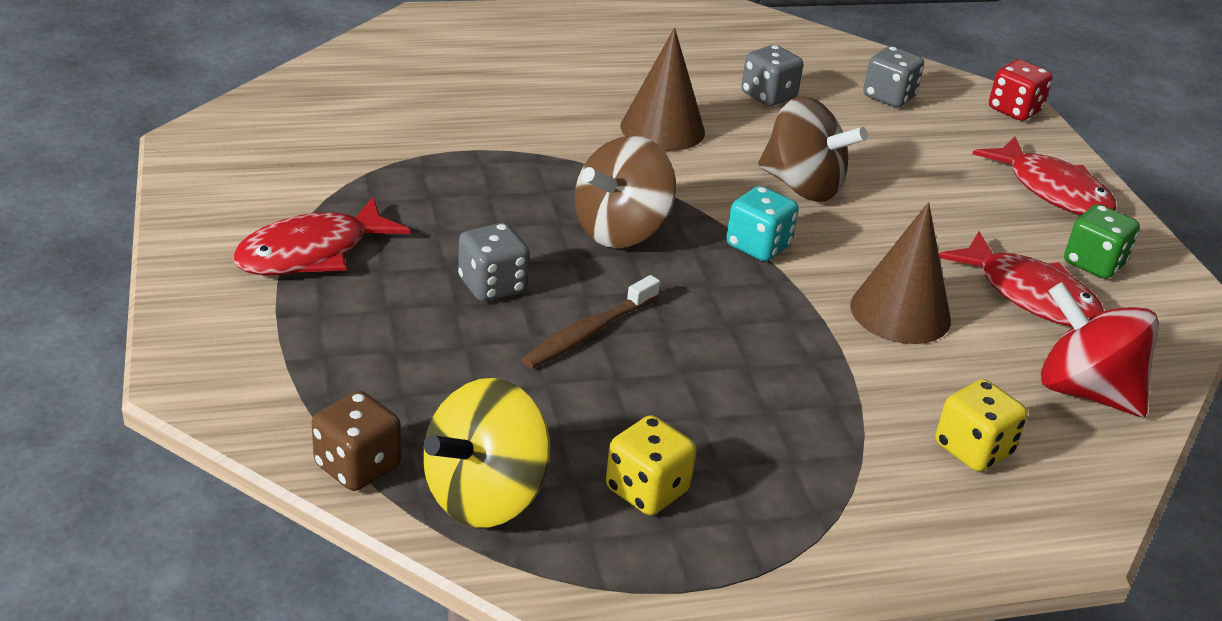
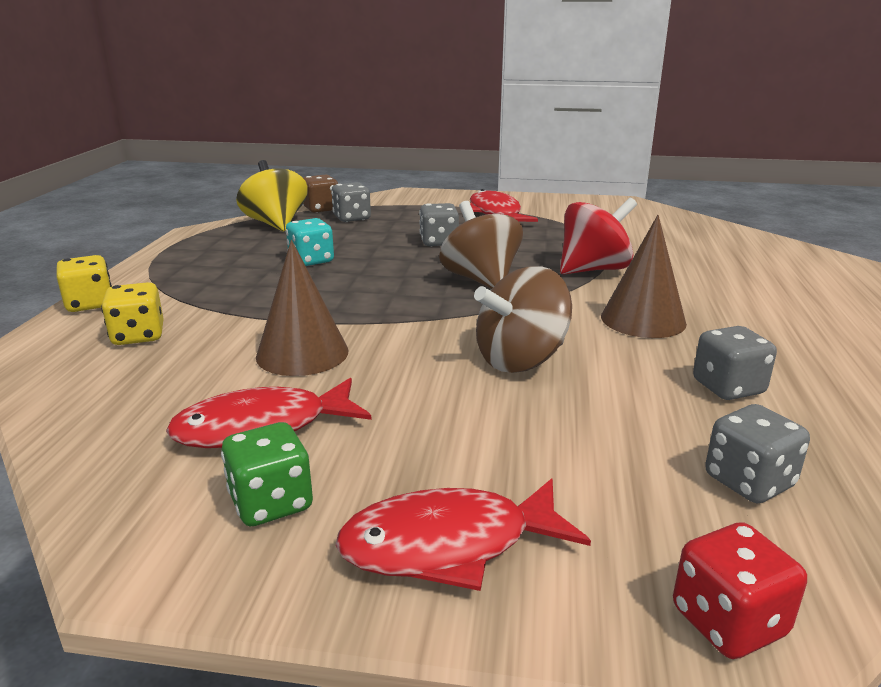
camera: 115 degrees right, 10 degrees down
(404, 407) = (352, 218): none -> grey dice
(588, 332) = (375, 256): brown toothbrush -> none
(647, 490) = (236, 250): yellow dice -> yellow dice (90, 304)
(758, 246) = (433, 320): turquoise dice -> turquoise dice (311, 260)
(1085, 391) = (119, 405): red spinning top -> red spinning top (594, 269)

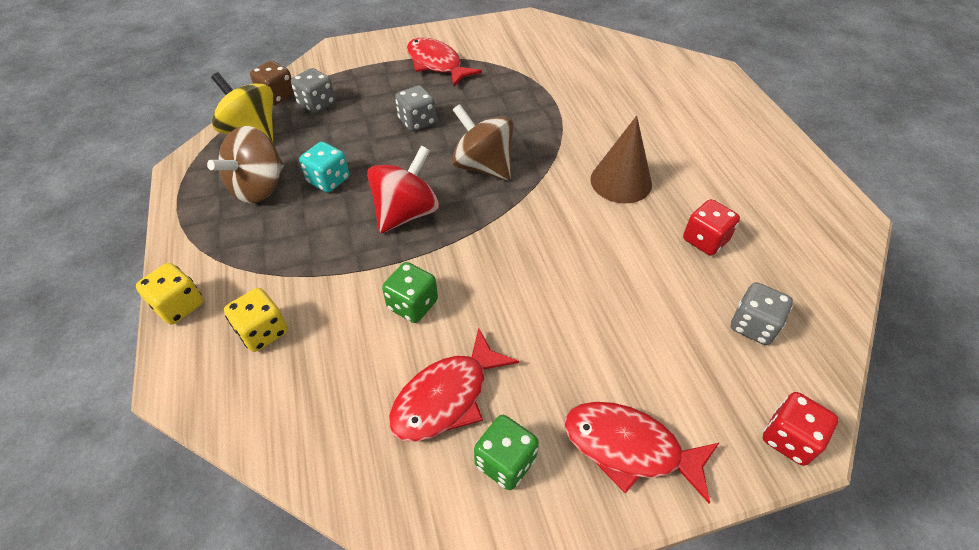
camera: 25 degrees left, 25 degrees up
(302, 353) = (412, 305): brown cone -> green dice
(449, 544) = (629, 448): red fish -> red fish turned 60 degrees clockwise
(520, 360) = (568, 256): brown spinning top -> brown spinning top (259, 187)
(594, 269) = (556, 127): red spinning top -> red spinning top (406, 213)
(728, 387) = (705, 240): grey dice -> red dice

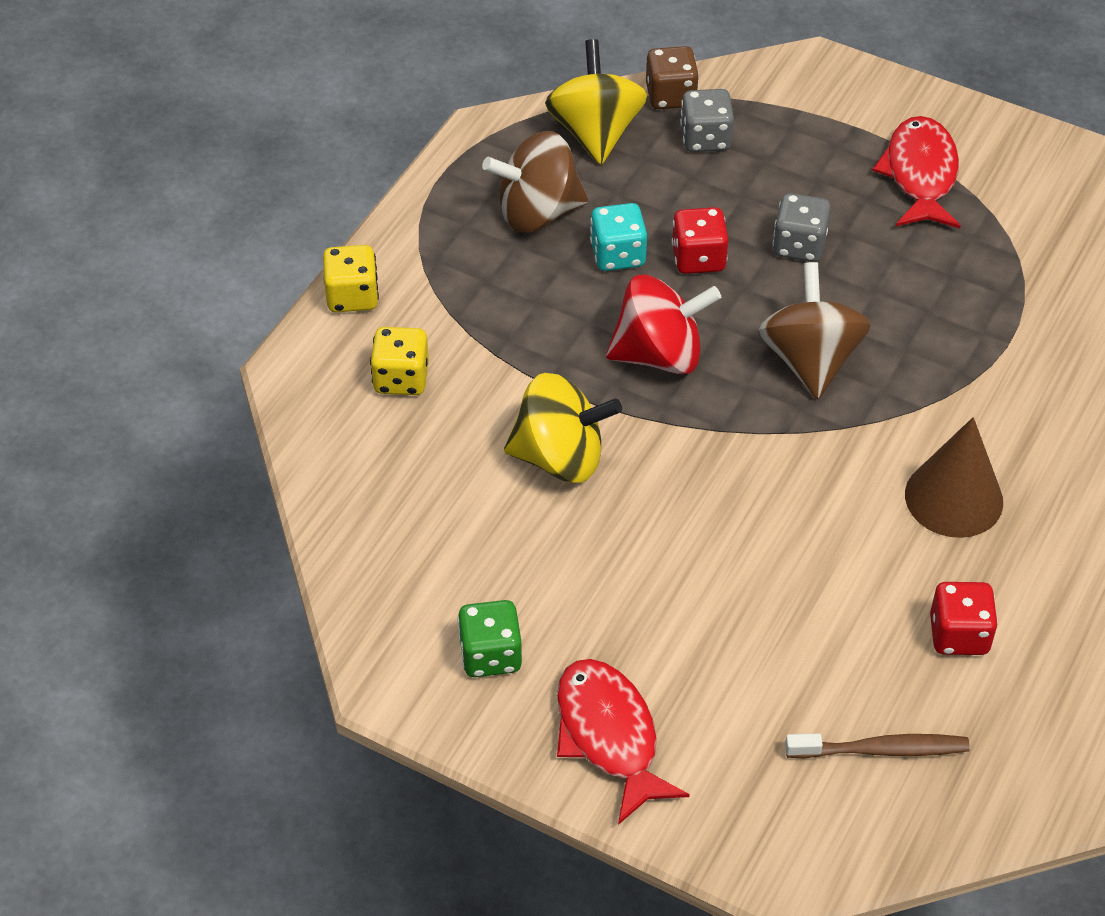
camera: 45 degrees right, 0 degrees up
(412, 305) = (560, 458): green dice -> yellow spinning top
(446, 397) = (499, 564): red fish -> none
(753, 326) = (881, 750): grey dice -> brown toothbrush
(789, 438) = (768, 856): red dice -> red dice (698, 258)

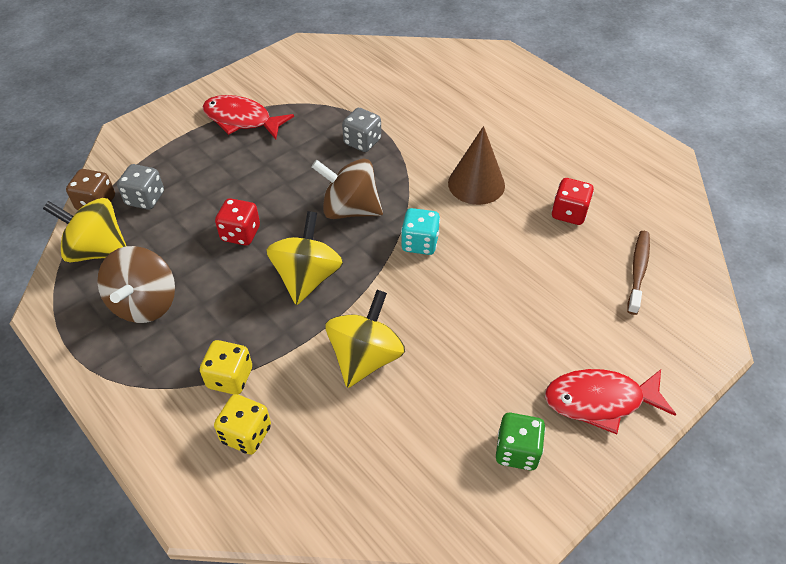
camera: 70 degrees left, 0 degrees up
(352, 296) = (147, 444): yellow dice -> yellow dice (230, 378)
(618, 255) = (211, 272): turquoise dice -> turquoise dice (420, 243)
(659, 355) = (307, 277): red spinning top -> yellow spinning top
(799, 245) = (260, 185): grey dice -> grey dice (362, 142)

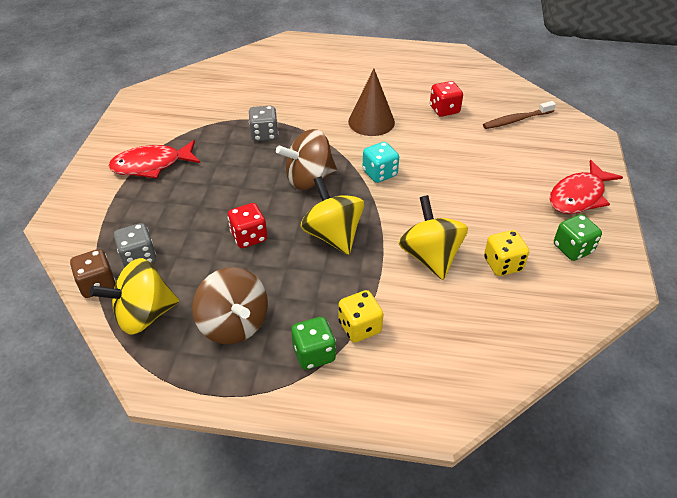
camera: 40 degrees left, 5 degrees down
(170, 373) = (314, 354): none -> green dice
(246, 434) = (414, 351): yellow dice -> yellow dice (503, 264)
(638, 271) = (516, 120): brown toothbrush -> brown toothbrush turned 90 degrees counterclockwise

